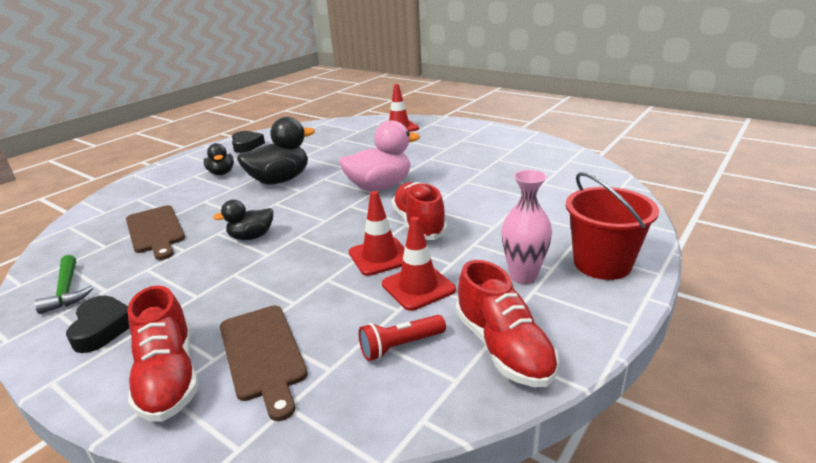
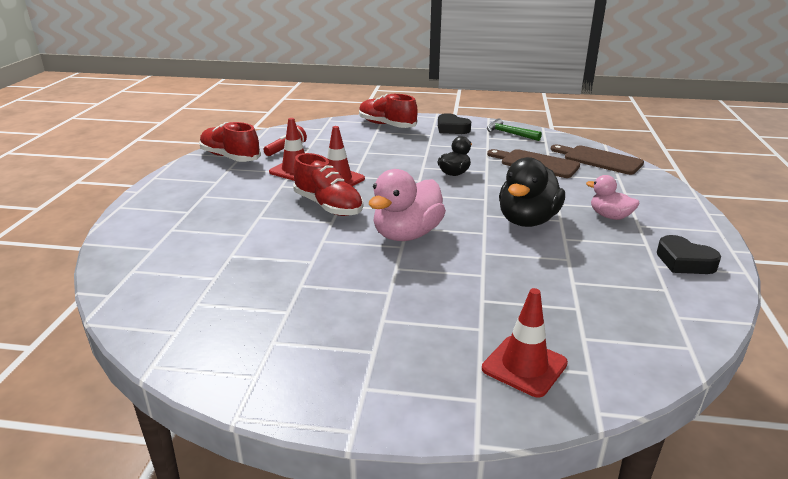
camera: 150 degrees right, 0 degrees up
(221, 173) = (610, 216): black duck -> pink duck
(263, 354) = (354, 136): brown cutting board -> brown cutting board (599, 159)
(523, 276) = (224, 187): pink vase -> none
(602, 264) = (163, 205): red bucket -> none

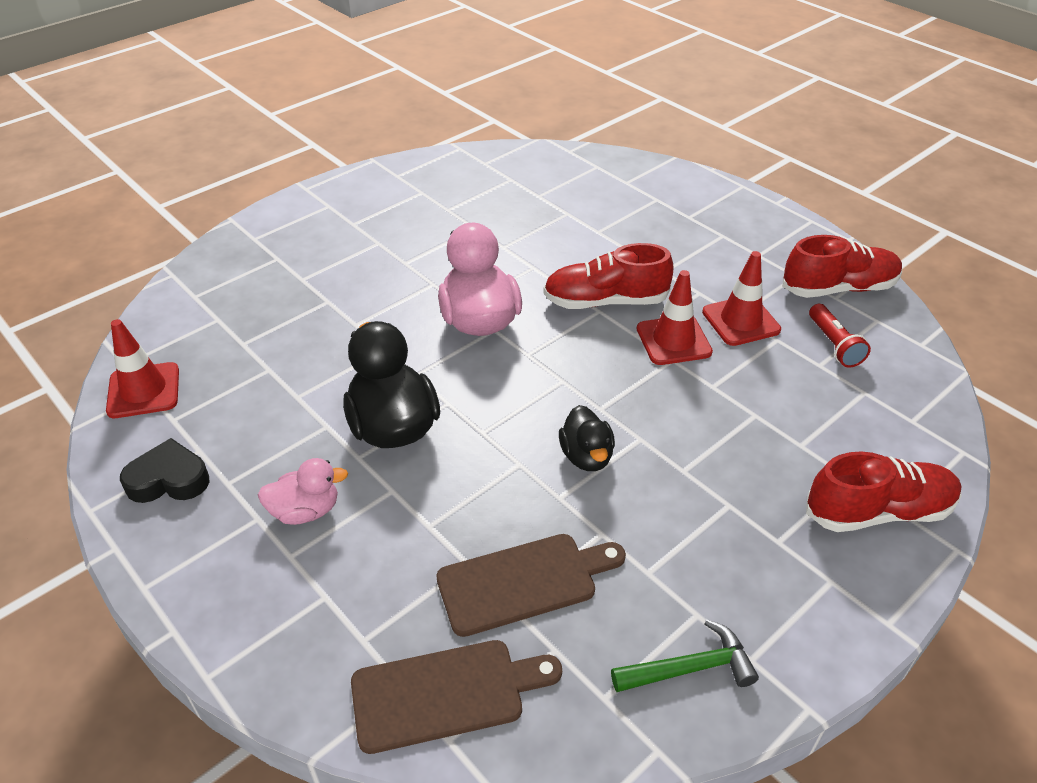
camera: 130 degrees right, 15 degrees up
(452, 129) = (789, 595): black heart -> none
(524, 366) = (244, 273): red traffic cone -> red traffic cone (143, 390)

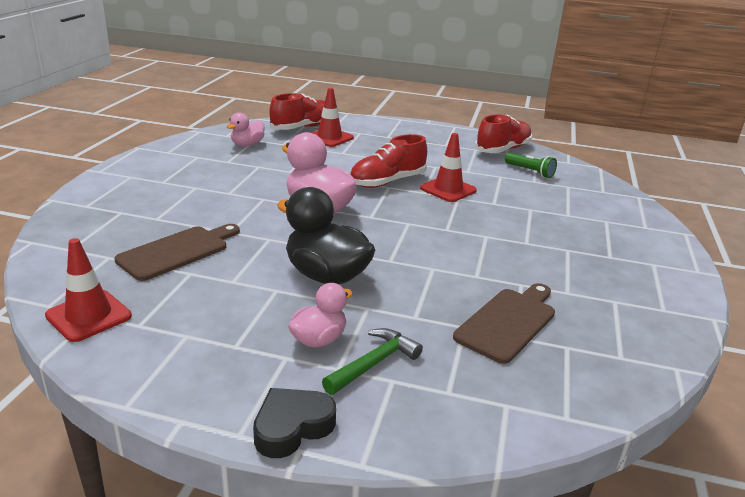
camera: 35 degrees left, 15 degrees down
(169, 479) = (180, 361): black heart -> black heart (292, 427)
(445, 694) = (535, 396): brown cutting board -> brown cutting board (177, 251)
(494, 185) = (247, 144): none -> pink duck
(586, 456) = (467, 253): black duck -> none
(690, 668) = (642, 325): green hammer -> green hammer (374, 363)
(740, 321) = (472, 173): red traffic cone -> red traffic cone (329, 138)
(833, 345) = (530, 172): red flashlight -> green flashlight
(878, 511) = (635, 230): red shoe -> red shoe (303, 127)

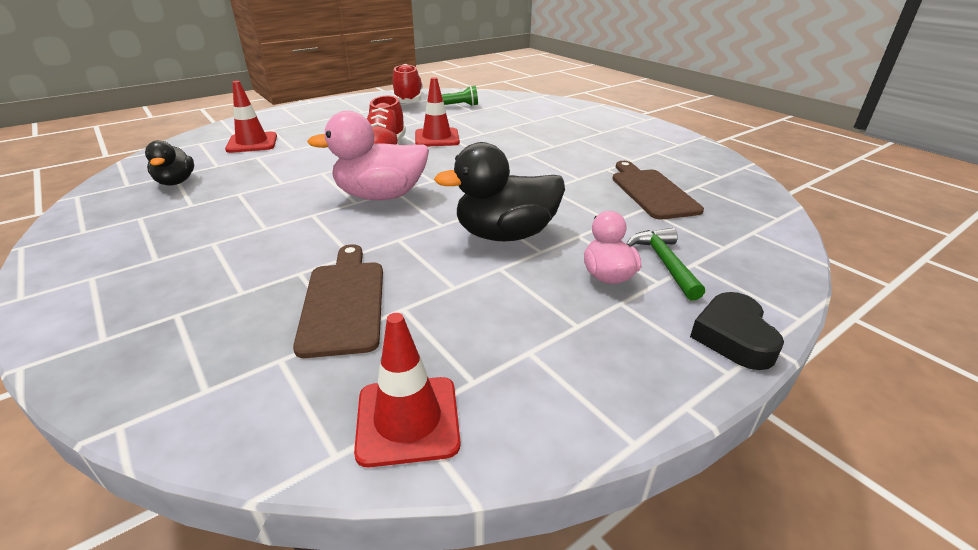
camera: 50 degrees left, 5 degrees up
(247, 144) = (176, 182): pink duck -> black duck
(303, 127) = (203, 145): red shoe -> none

